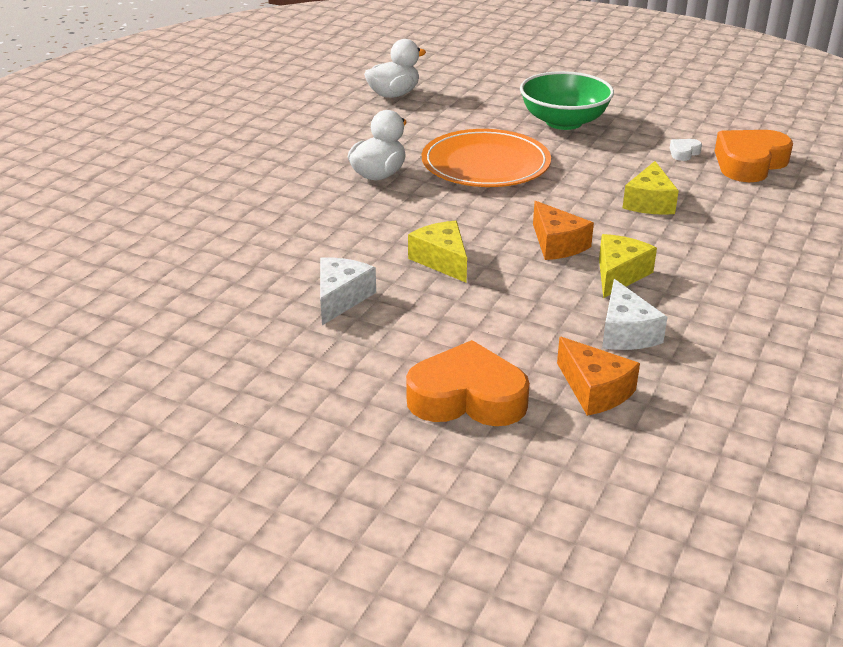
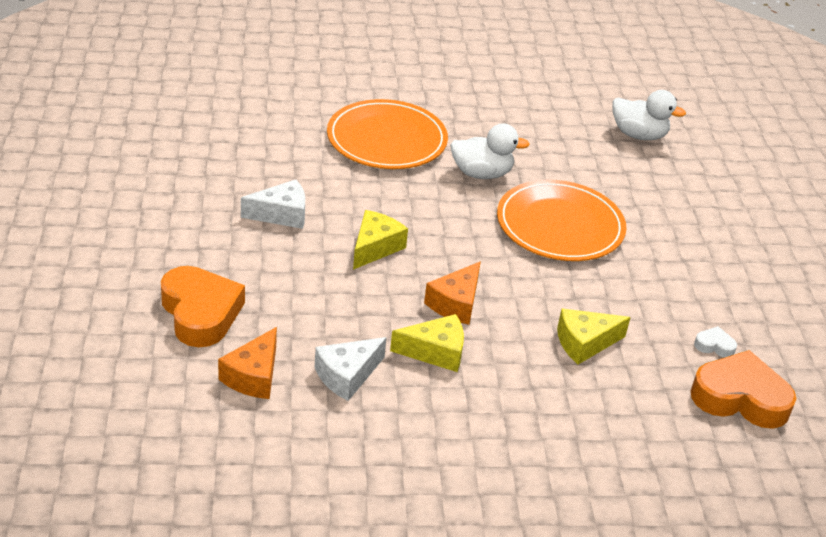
camera: 55 degrees right, 5 degrees up
(275, 204) = (387, 139): none -> orange plate
(564, 122) = (696, 250): green bowl -> none

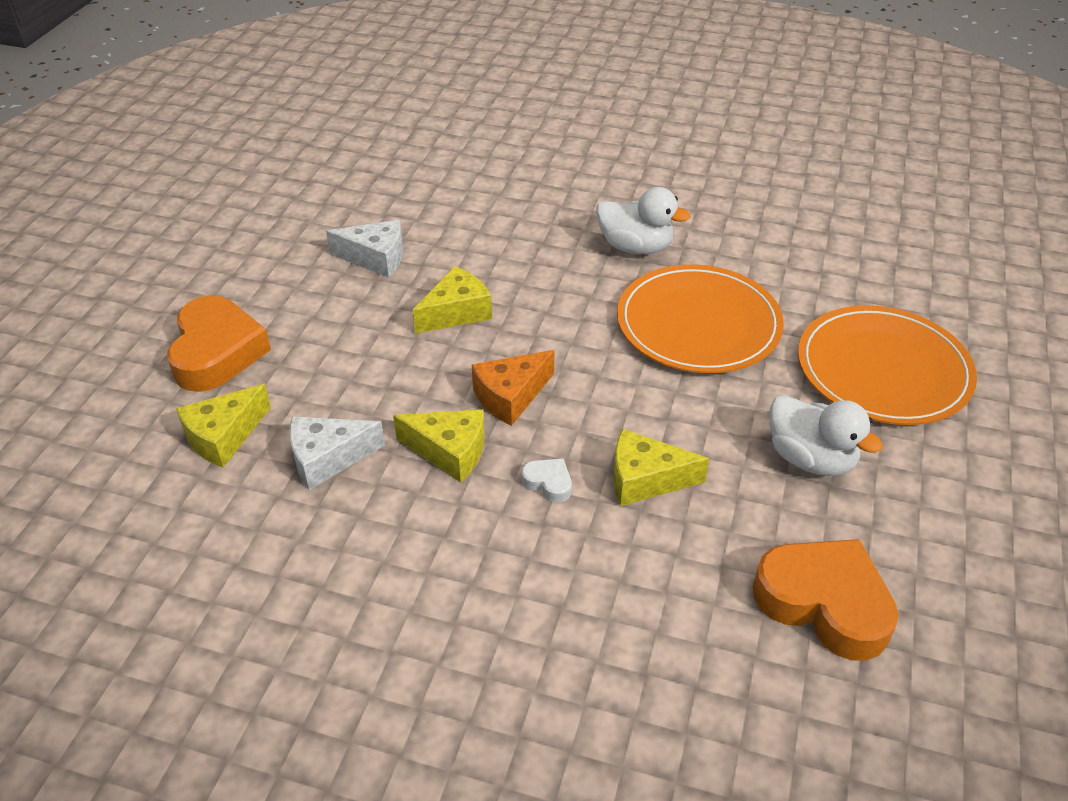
camera: 25 degrees right, 5 degrees up
(253, 376) = (224, 437): orange cheese -> yellow cheese
(387, 139) = (546, 192): orange plate -> orange plate (883, 370)
(638, 135) = (864, 230): white duck -> white duck (810, 459)
(714, 346) = (825, 520): white heart -> white heart (548, 483)

